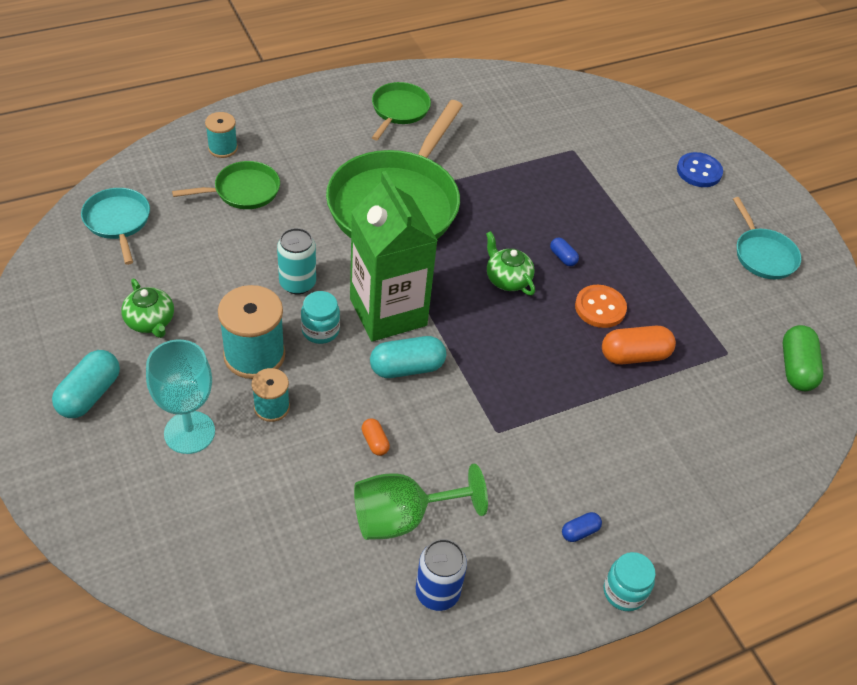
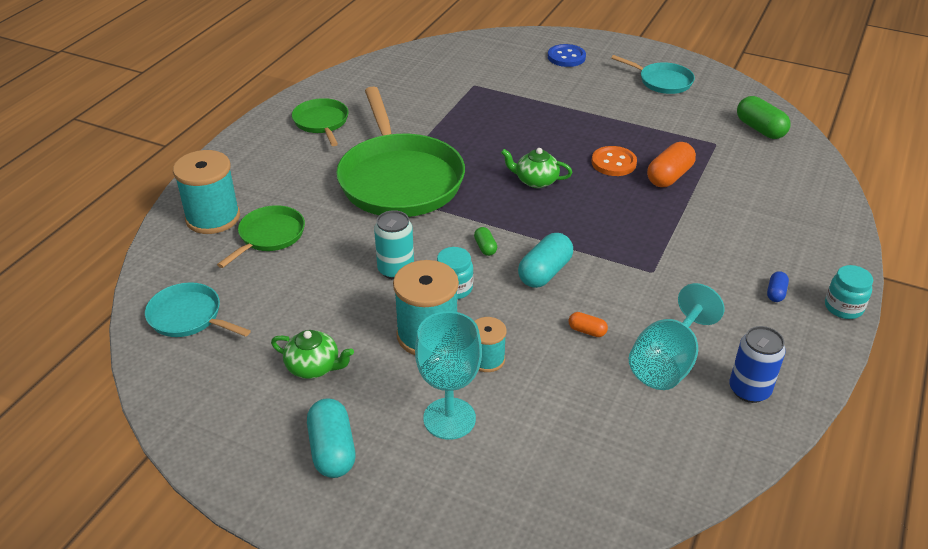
camera: 35 degrees left, 10 degrees down
(223, 148) = (213, 218): turquoise spool -> turquoise spool, size x1.77
(388, 312) = (485, 247): green carton -> green capsule
(402, 518) = (667, 363): green goblet -> turquoise goblet
(563, 257) = (552, 148): blue capsule -> none

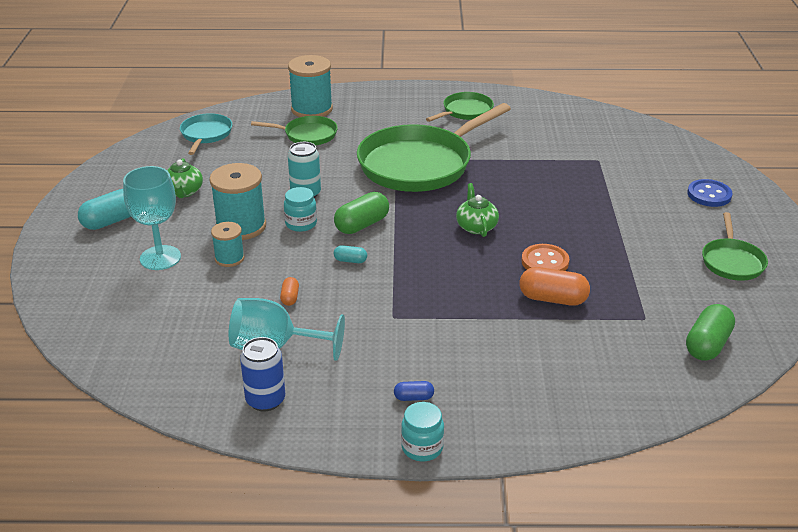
camera: 65 degrees right, 5 degrees down
(485, 247) = (362, 225): green capsule -> green capsule, size x1.95
(545, 272) = (350, 260): turquoise capsule -> turquoise capsule, size x0.51
(662, 81) = (732, 261): turquoise pan -> green pan

